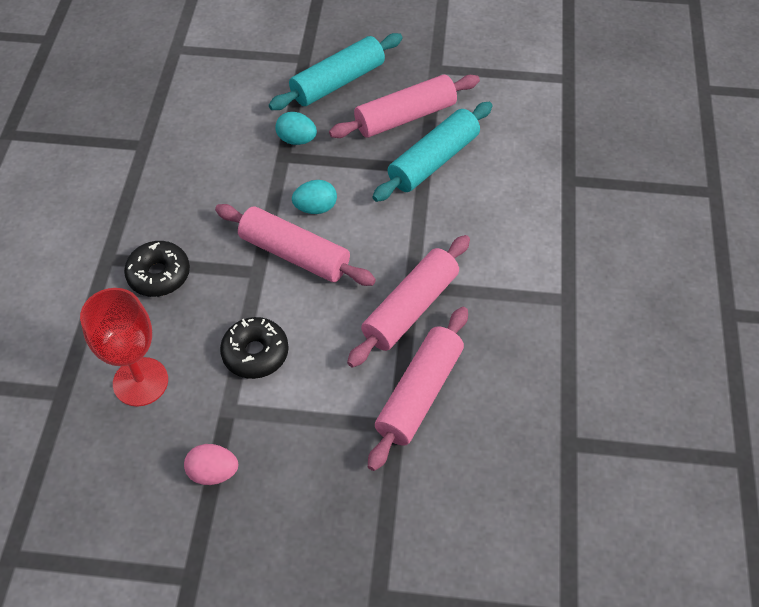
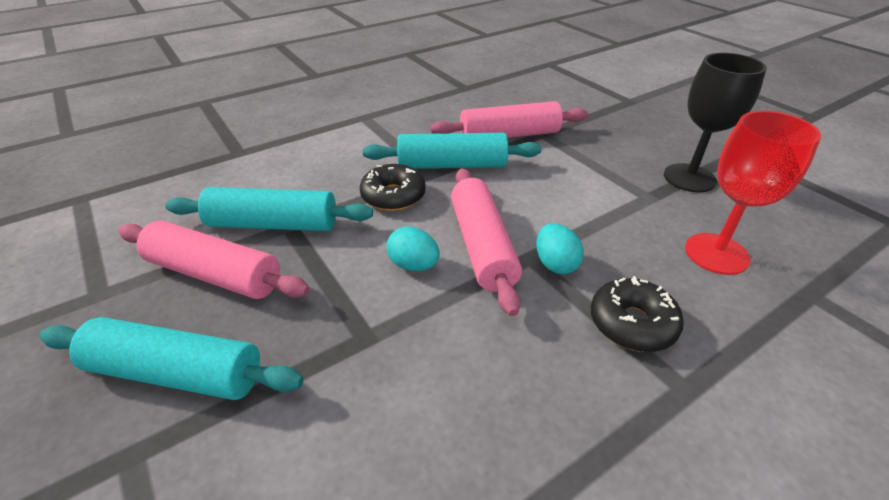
camera: 130 degrees left, 15 degrees down
(213, 472) = (689, 178): pink egg -> black goblet
(255, 353) = (594, 211): black donut -> black donut (393, 196)
(297, 140) = (326, 343): turquoise egg -> turquoise egg (555, 264)
(410, 308) = (452, 165): pink rolling pin -> turquoise rolling pin

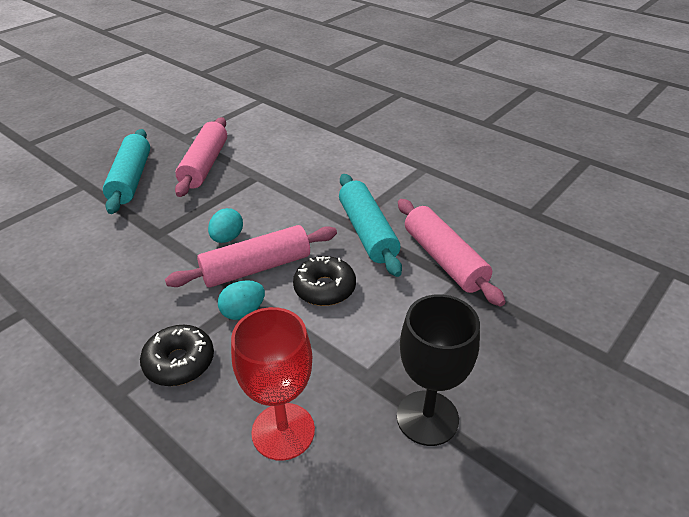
camera: 75 degrees right, 0 degrees up
(273, 224) = (256, 170): turquoise rolling pin -> none
(393, 196) = (308, 211): black donut -> black donut (324, 288)

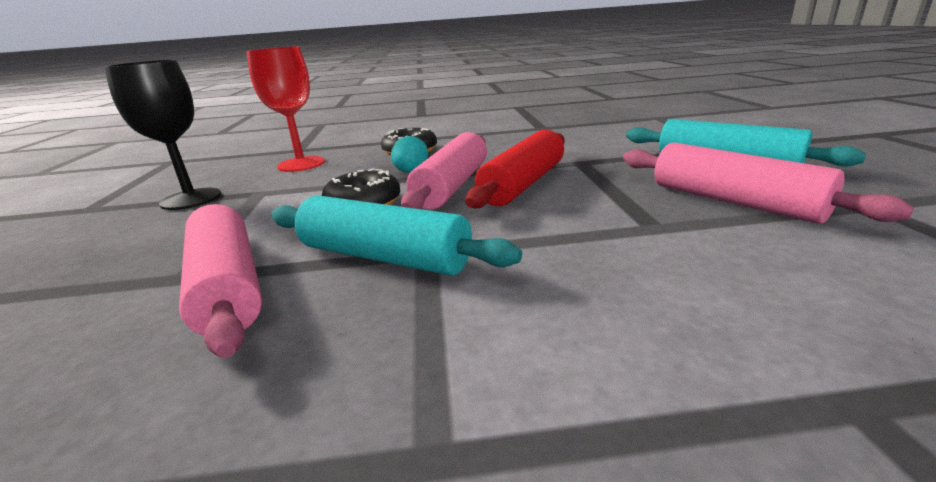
camera: 135 degrees right, 15 degrees down
(227, 238) = (523, 184): turquoise egg -> red rolling pin
(444, 259) = (227, 287): pink rolling pin -> pink rolling pin turned 45 degrees clockwise

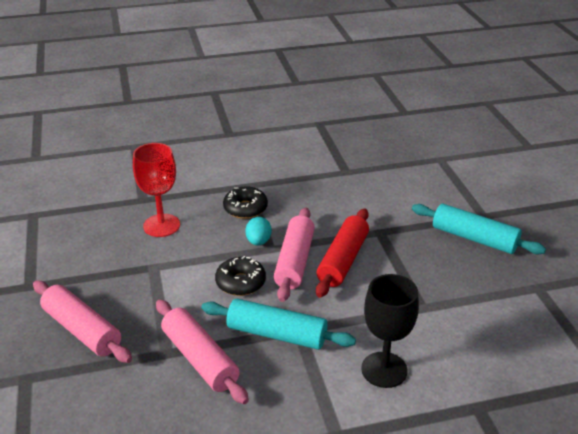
camera: 10 degrees left, 10 degrees up
(191, 199) = (104, 274): black goblet -> black goblet (384, 370)
(734, 202) = (468, 283): pink rolling pin -> pink rolling pin (82, 330)

